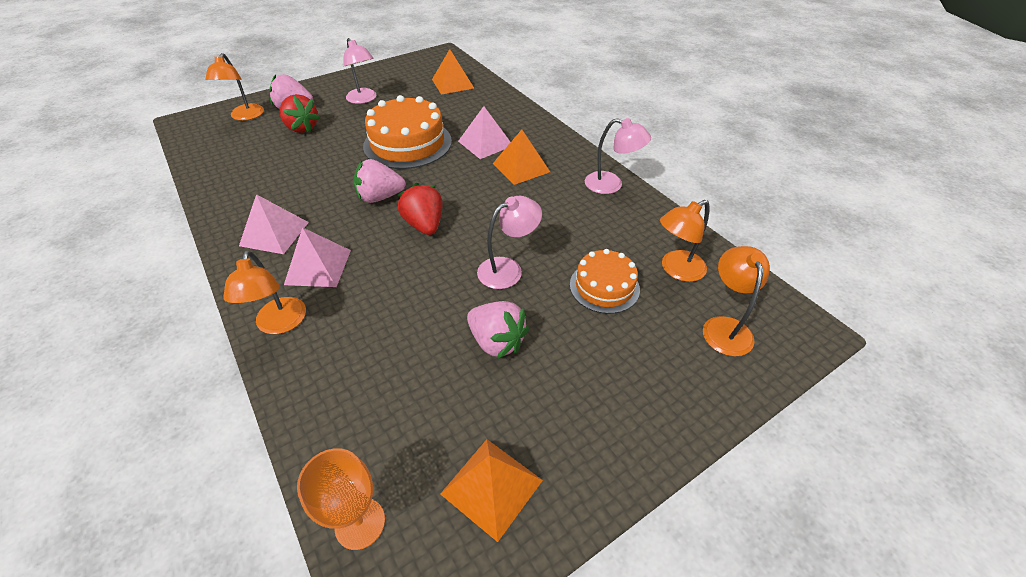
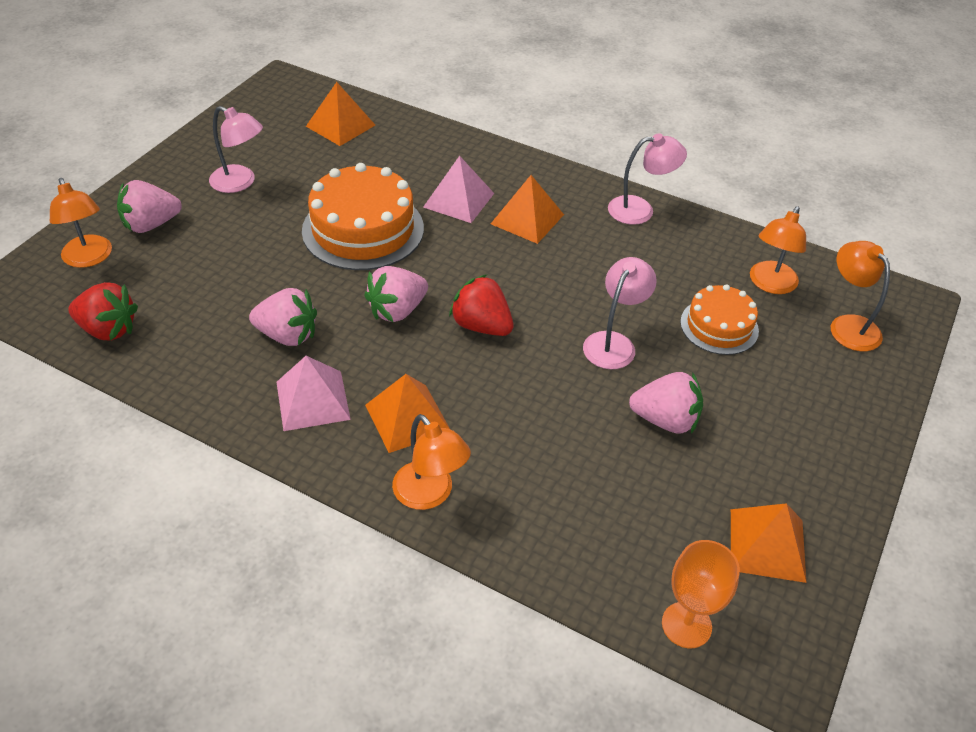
camera: 30 degrees left, 0 degrees up
(301, 190) = (287, 335): none -> pink strawberry
(302, 128) = (195, 250): red strawberry -> red strawberry (108, 329)
(318, 267) = (408, 418): pink pyramid -> orange pyramid

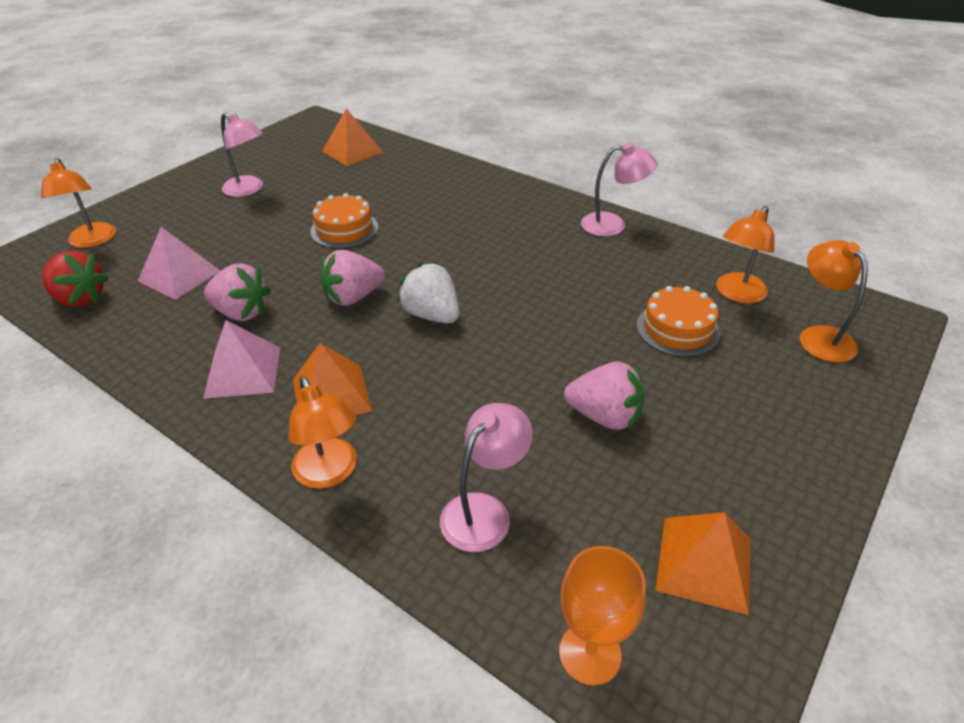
camera: 10 degrees right, 5 degrees down
(151, 224) = (158, 218): pink strawberry -> none
(363, 229) = (344, 229): orange cake -> orange cake, size x0.59
(458, 200) = (440, 210): pink pyramid -> pink pyramid (179, 275)
(481, 326) = (432, 315): red strawberry -> white strawberry
(527, 219) = (501, 227): orange pyramid -> none
(614, 343) = (563, 338): pink lamp -> pink lamp (484, 511)

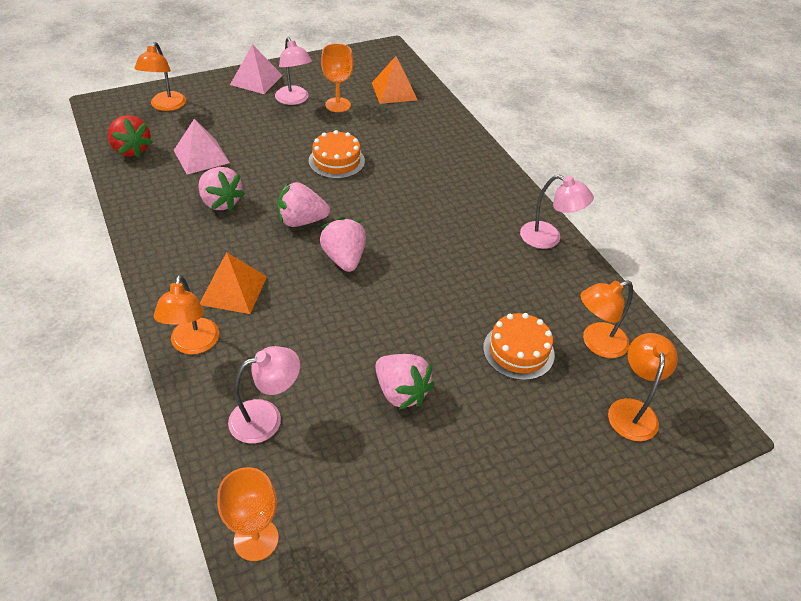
camera: 25 degrees right, 5 degrees up
(243, 371) = (191, 248): pink pyramid -> pink pyramid (256, 80)
(302, 180) = (338, 105): none -> orange goblet
(432, 315) = (344, 258): white strawberry -> pink strawberry
(704, 563) = (377, 526): orange pyramid -> none

